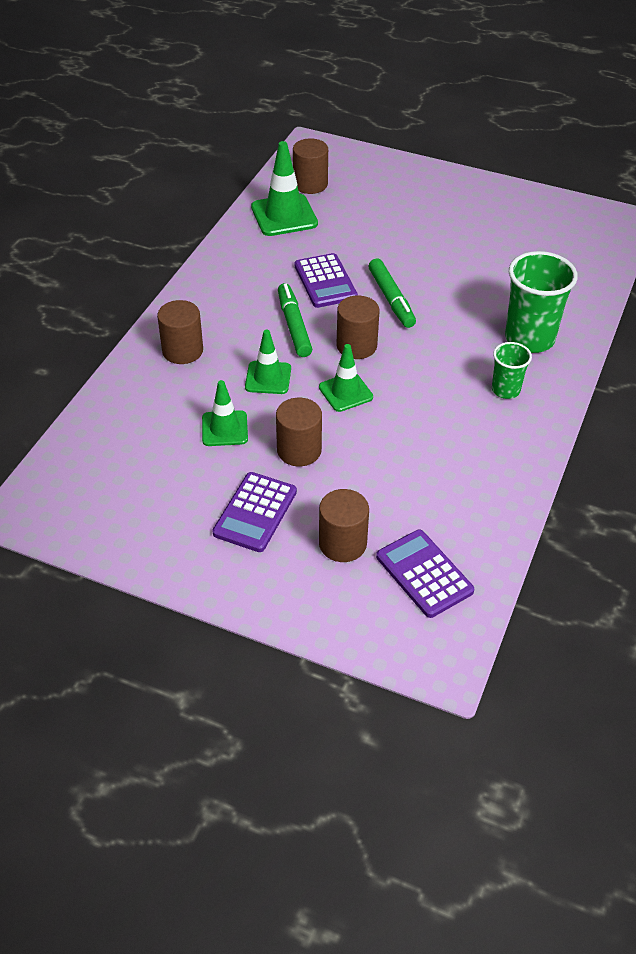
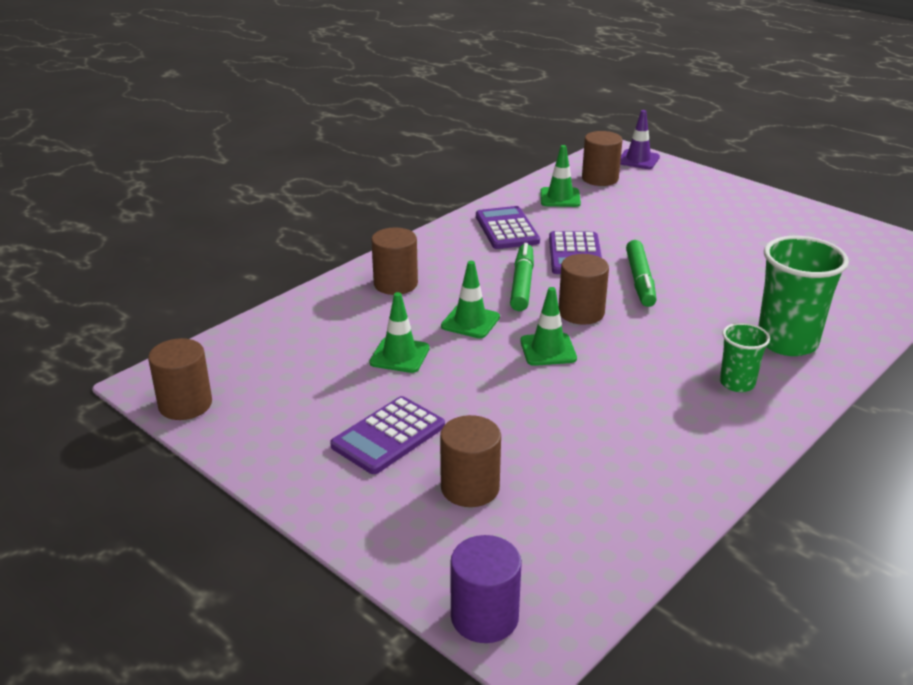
camera: 20 degrees right, 15 degrees down
(284, 215) = (560, 198): green traffic cone -> green traffic cone, size x0.64
(299, 450) = (468, 390): brown cylinder -> brown cylinder (185, 404)
(335, 153) = (638, 160): none -> purple traffic cone
(403, 651) = (484, 617): none -> purple cylinder
(424, 574) = (552, 541): purple calculator -> purple calculator (507, 229)

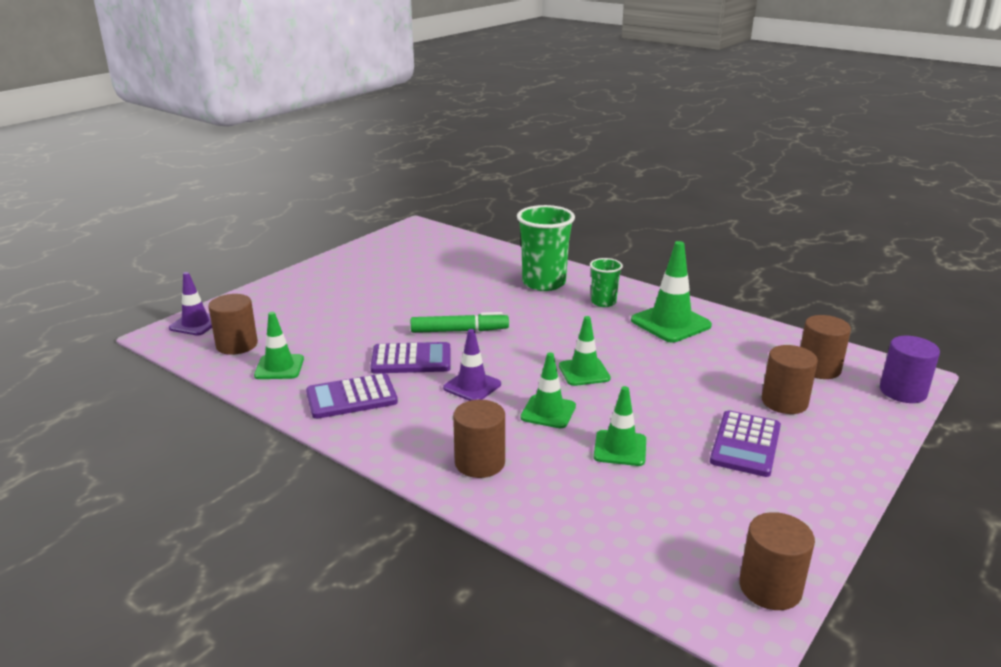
camera: 95 degrees left, 5 degrees down
(388, 436) = (745, 444): purple calculator -> purple calculator turned 75 degrees clockwise
(522, 284) = (472, 386): green marker -> purple traffic cone
(581, 312) = (519, 357): brown cylinder -> brown cylinder (818, 368)
(682, 432) = (670, 323): none -> green traffic cone

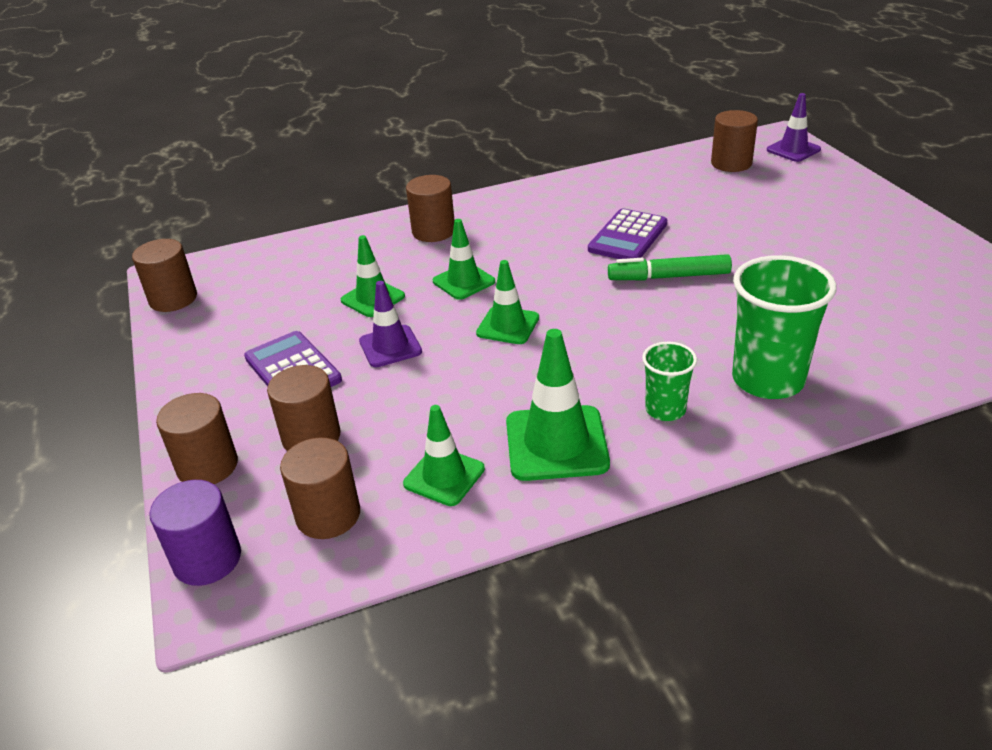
camera: 125 degrees right, 10 degrees up
(279, 367) = (669, 176): green traffic cone -> green traffic cone (444, 476)
(351, 397) = (585, 198): purple calculator -> none
(459, 331) = (669, 277): green marker -> green marker turned 60 degrees clockwise
(472, 386) = (547, 256): purple traffic cone -> purple traffic cone (390, 346)
(865, 429) = (207, 466): none -> brown cylinder

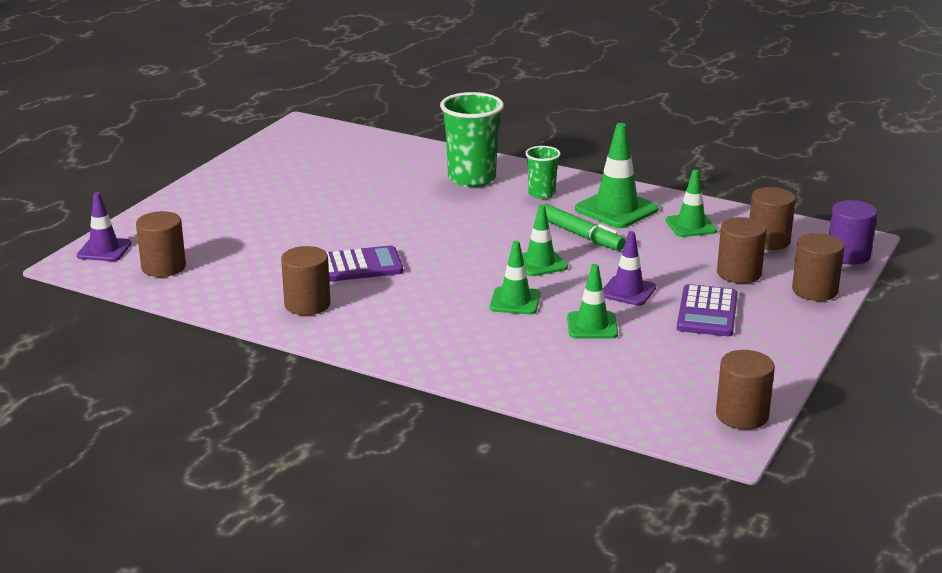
camera: 135 degrees left, 10 degrees down
(433, 231) = (463, 349): brown cylinder -> brown cylinder (307, 304)
(669, 277) = (398, 234): green marker -> green marker (580, 235)

